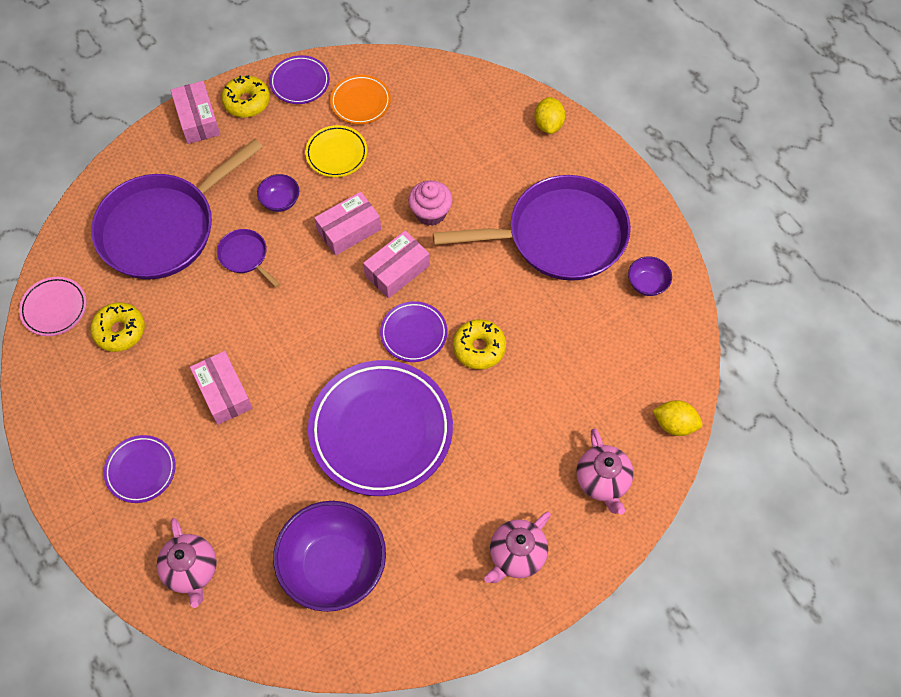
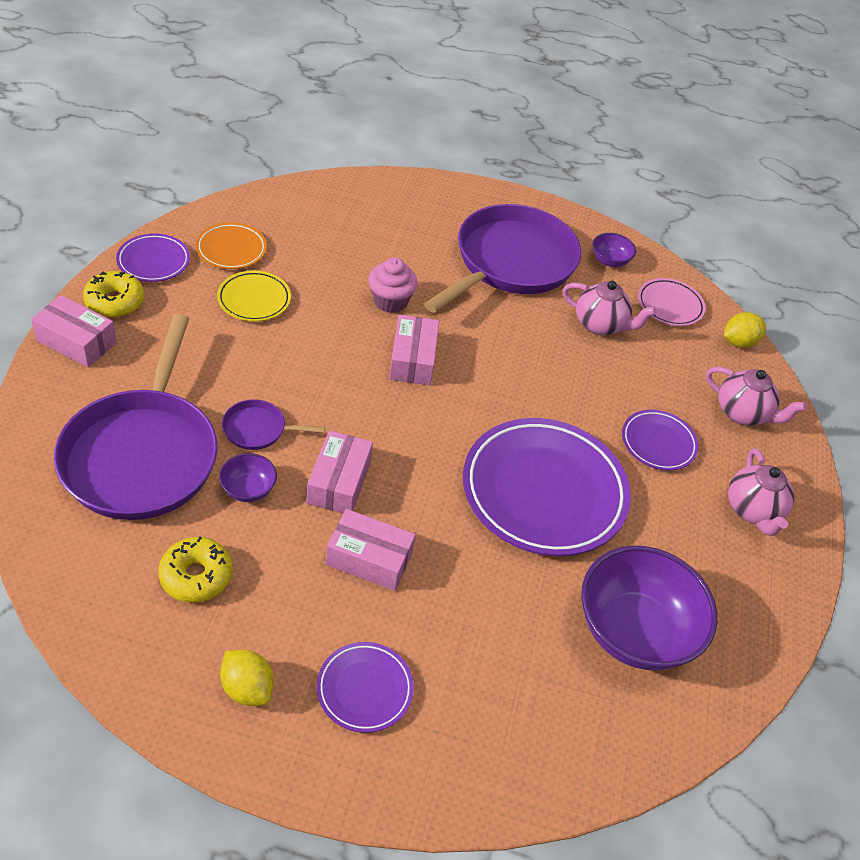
camera: 50 degrees left, 15 degrees down
(54, 308) = (93, 604): pink plate -> pink plate (670, 305)
(192, 570) = (519, 741): pink teapot -> pink teapot (600, 325)
(280, 201) = (242, 365): purple bowl -> purple bowl (248, 489)
(349, 230) = (334, 352): pink box -> pink box (339, 482)
(413, 333) = (482, 399): purple plate -> purple plate (658, 443)
(479, 348) = (546, 377): yellow donut -> none
(548, 124) = (412, 191): yellow lemon -> yellow lemon (247, 688)

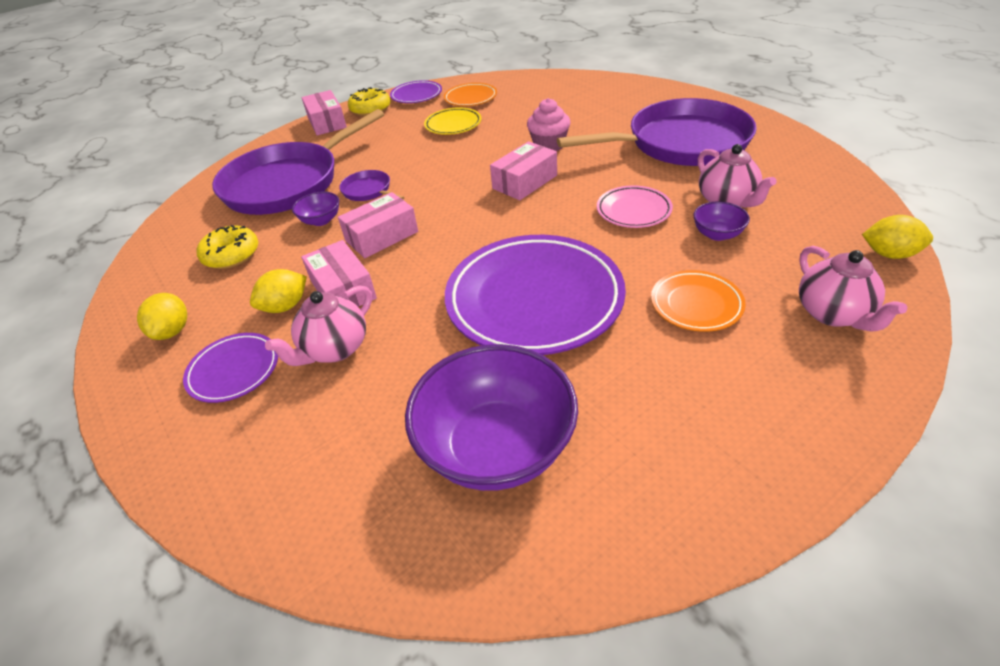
camera: 50 degrees right, 5 degrees down
(333, 603) = (285, 306): none -> yellow lemon
(610, 260) = (787, 161): purple bowl -> purple bowl (717, 234)
(658, 443) = (696, 304): purple plate -> orange plate
(670, 305) = (825, 205): pink plate -> pink plate (633, 211)
(752, 510) = (757, 404): pink teapot -> pink teapot (335, 349)

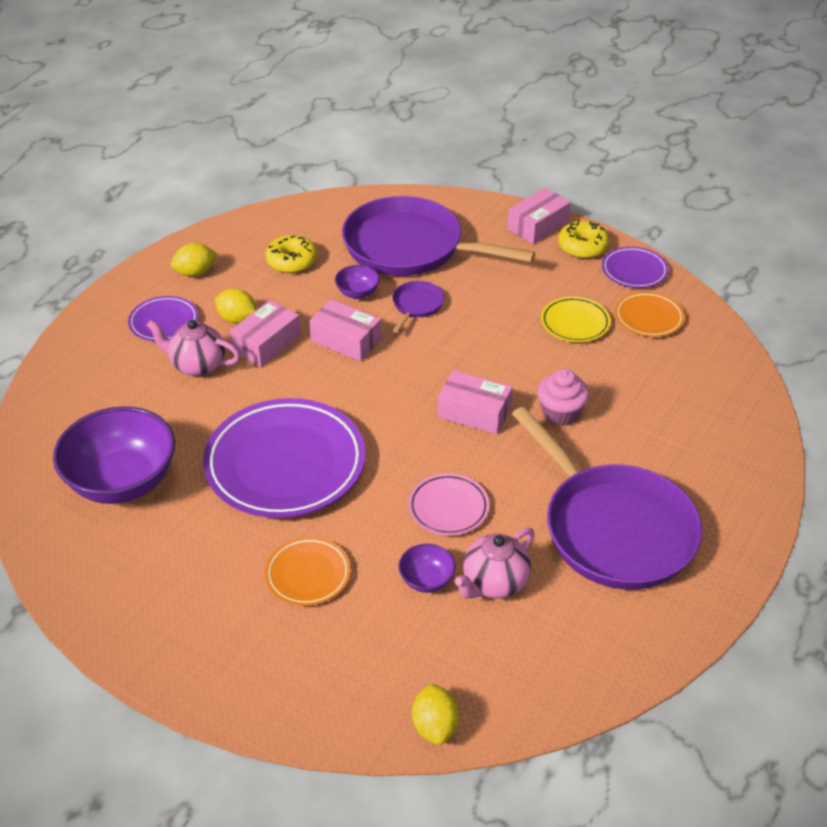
camera: 65 degrees right, 0 degrees up
(833, 314) = (321, 676): pink teapot -> none

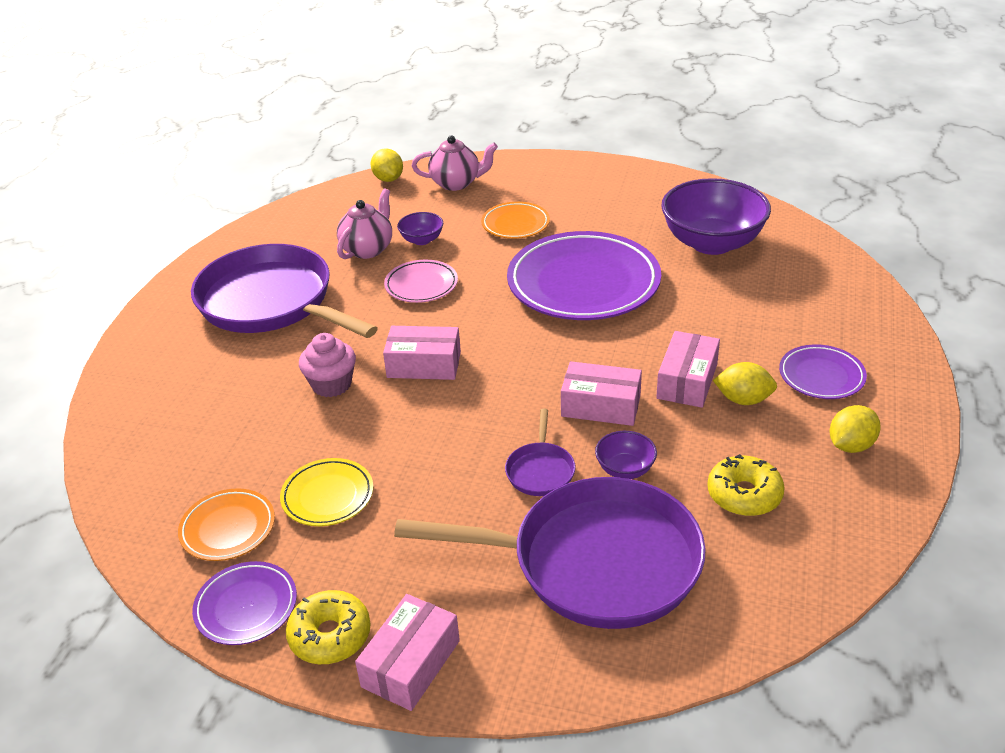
camera: 165 degrees right, 5 degrees down
(197, 365) = (740, 342): pink teapot -> pink teapot (456, 183)

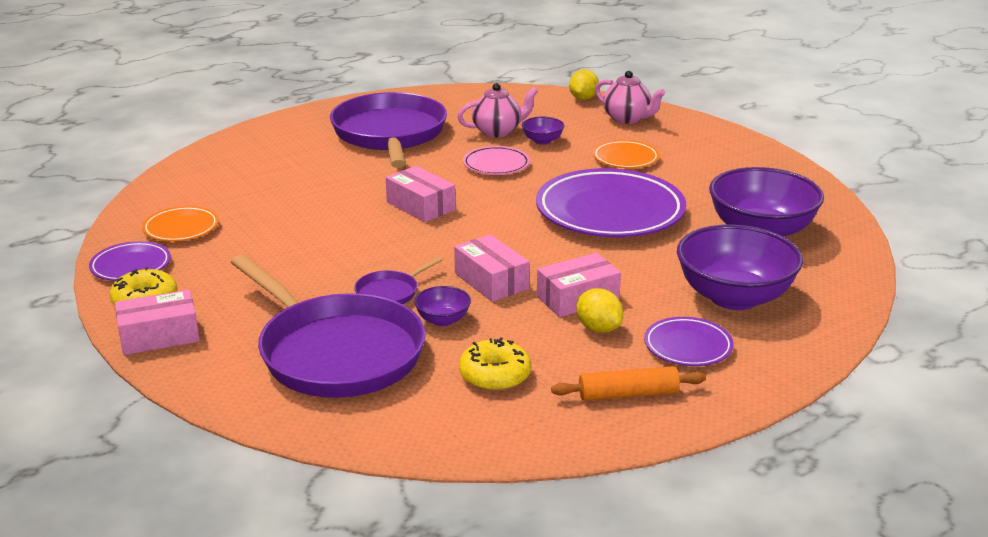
camera: 40 degrees right, 10 degrees down
(327, 496) = (253, 241): yellow plate -> none
(331, 384) = (350, 190): pink cupcake -> none
(783, 313) = (734, 297): none -> purple bowl
(850, 445) = (628, 394): yellow lemon -> orange rolling pin

